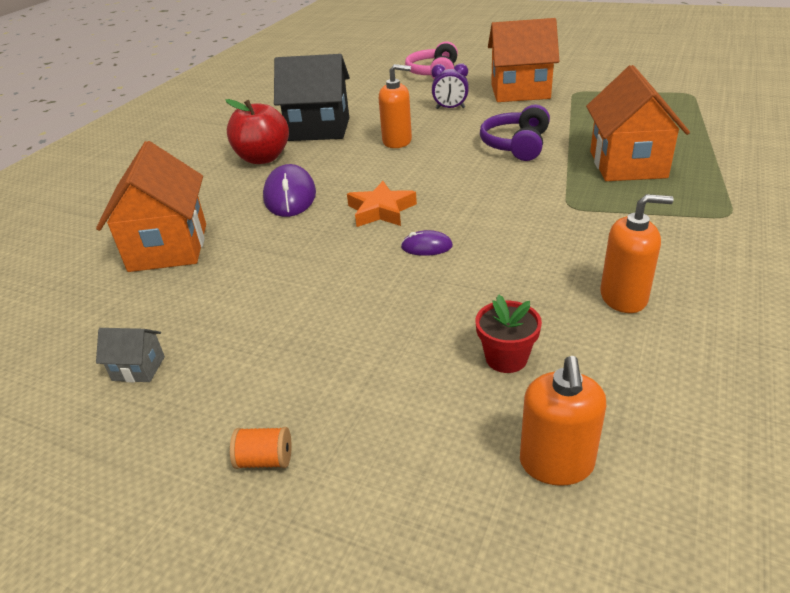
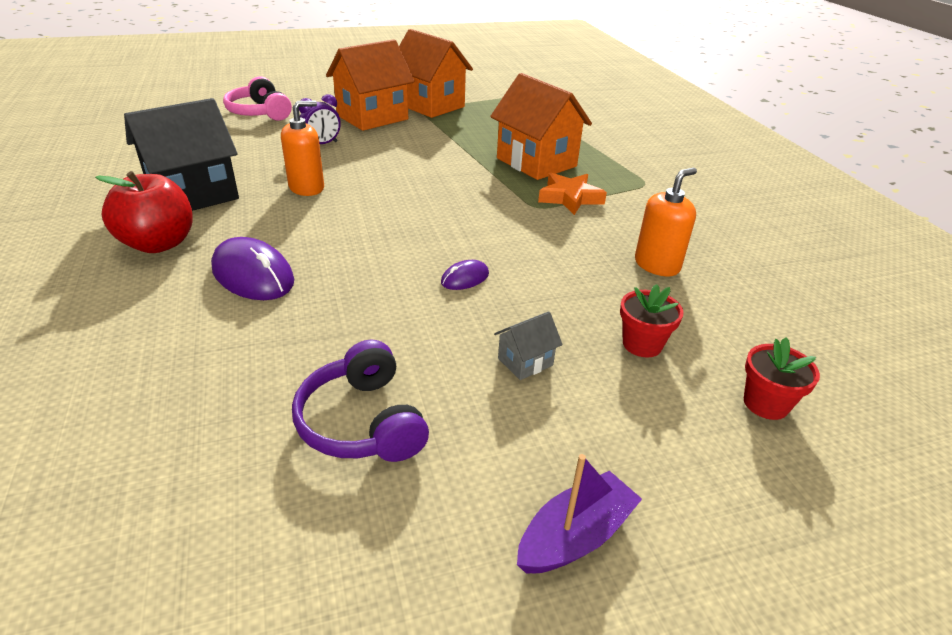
camera: 45 degrees left, 0 degrees up
(138, 368) = (314, 534): grey house -> grey house (525, 362)
(168, 247) = (160, 385): orange house -> orange house (430, 105)
(265, 460) = (575, 536): orange spool -> purple boat
(381, 210) = (378, 259): orange star -> orange star (570, 198)
(516, 145) = (429, 166): purple headphones -> purple headphones (362, 422)
(556, 463) = (765, 403): orange soap dispenser -> red flower pot

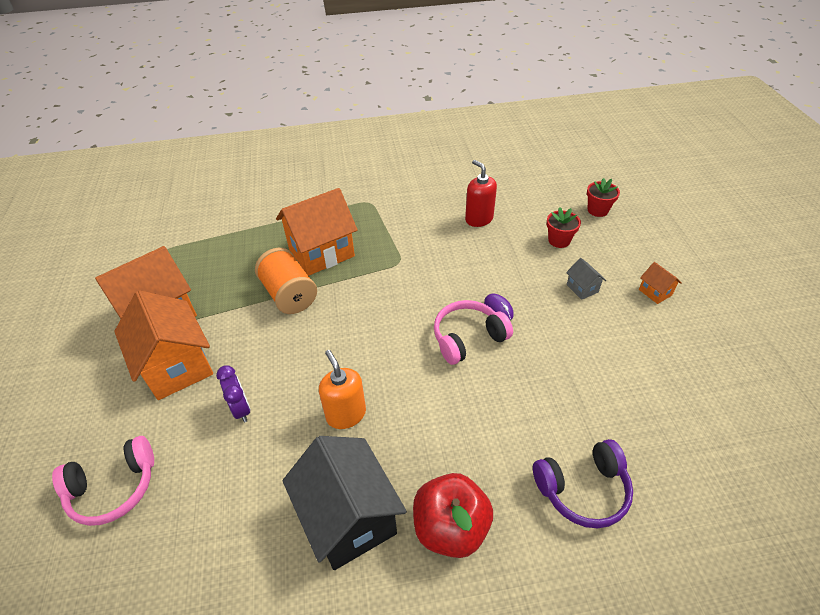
camera: 80 degrees left, 10 degrees up
(253, 275) = (501, 438): purple mouse -> none
(362, 422) = (647, 361): purple headphones -> purple headphones (583, 489)
(409, 254) = (468, 338): none -> pink headphones
(465, 152) = (289, 295): none -> orange spool
(537, 460) = (655, 292): none -> orange house
(570, 198) = (387, 243): orange star -> none
(575, 536) = (695, 286): purple boat -> none
(657, 265) = (479, 219): orange soap dispenser -> red soap dispenser

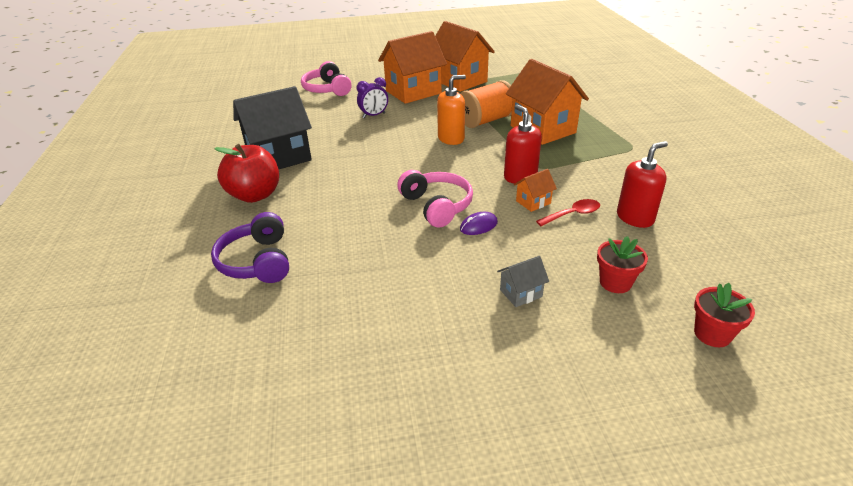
camera: 90 degrees right, 10 degrees down
(346, 414) = (361, 151): orange soap dispenser -> orange soap dispenser (451, 138)
(415, 276) = (520, 177): none -> red soap dispenser
(476, 250) = (572, 214): none -> red spoon
(655, 292) = (524, 368): orange house -> orange house (533, 202)

